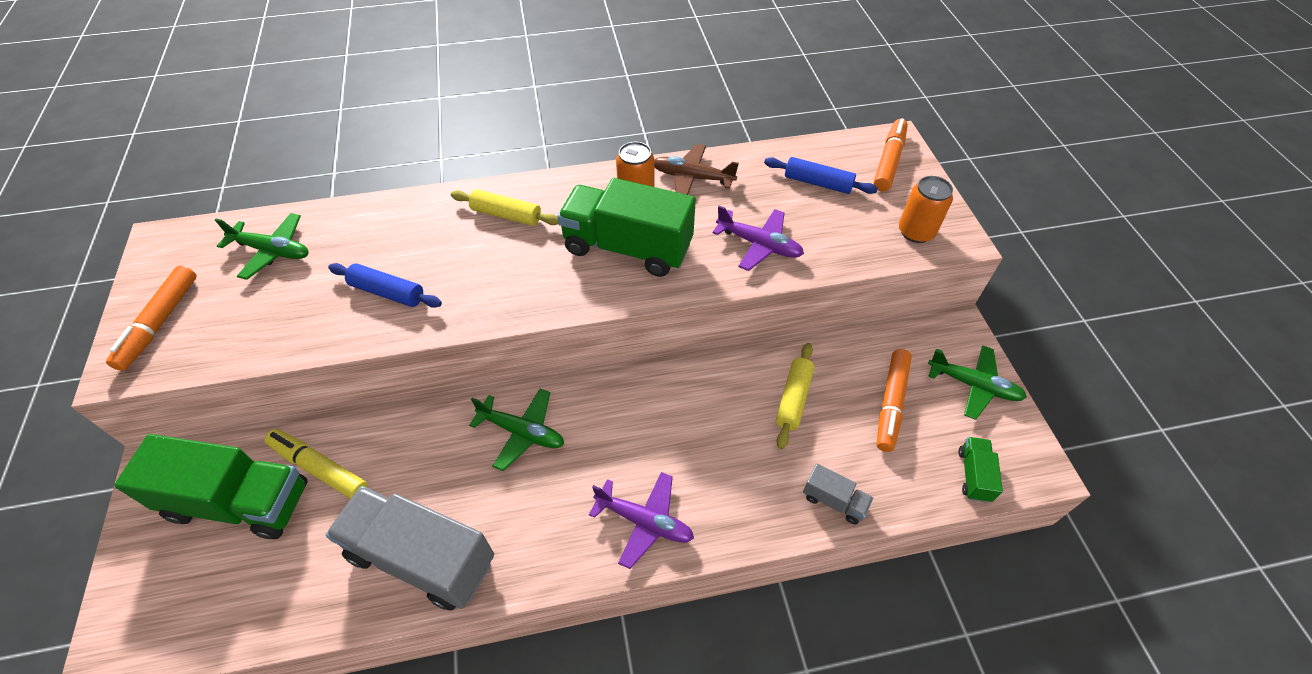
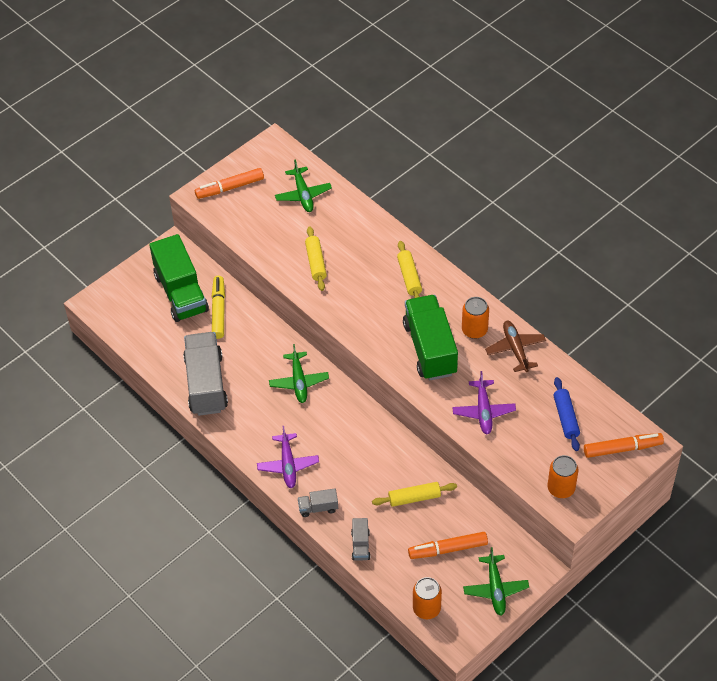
camera: 60 degrees right, 0 degrees up
(387, 292) = (316, 262): blue rolling pin -> yellow rolling pin
(741, 521) = (318, 508): none -> grey truck
(973, 475) = (426, 608): green truck -> orange can

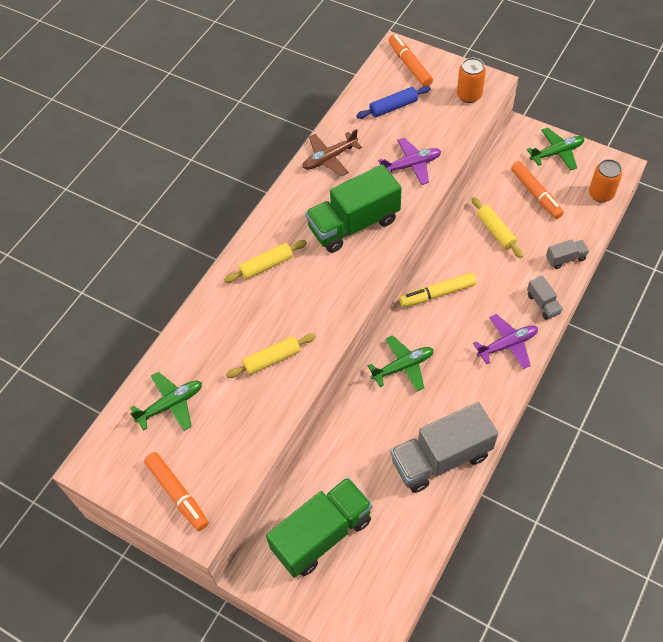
camera: 105 degrees left, 5 degrees up
(218, 311) = (335, 481): yellow marker -> yellow marker (437, 294)
(474, 330) = (317, 194): orange can -> none

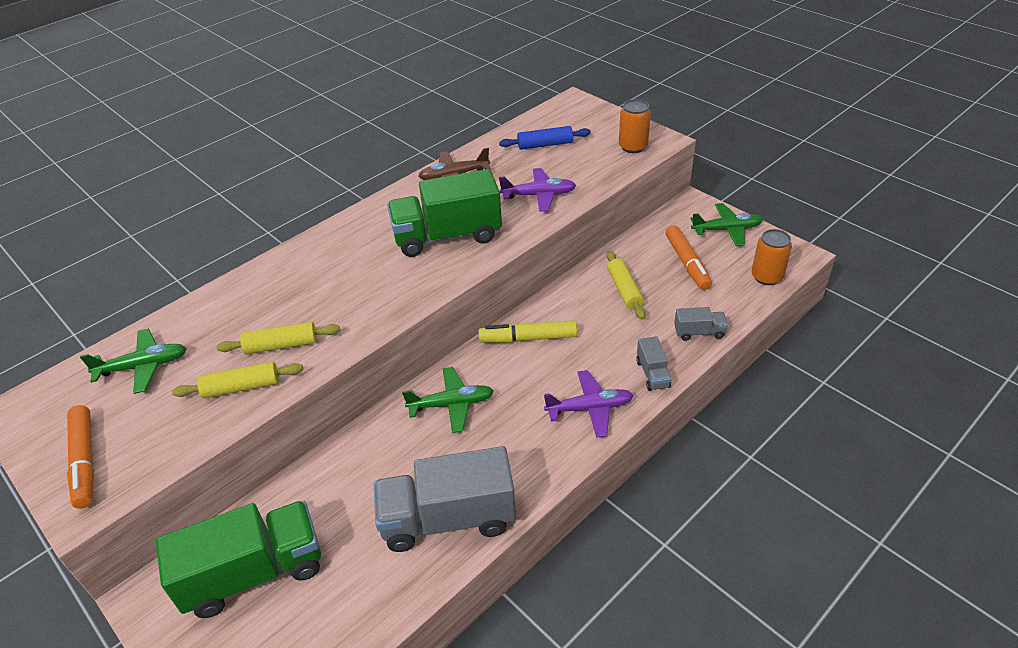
camera: 15 degrees right, 15 degrees down
(266, 265) = (331, 256): yellow rolling pin -> yellow rolling pin (241, 387)
(409, 65) = (580, 114): orange marker -> none

